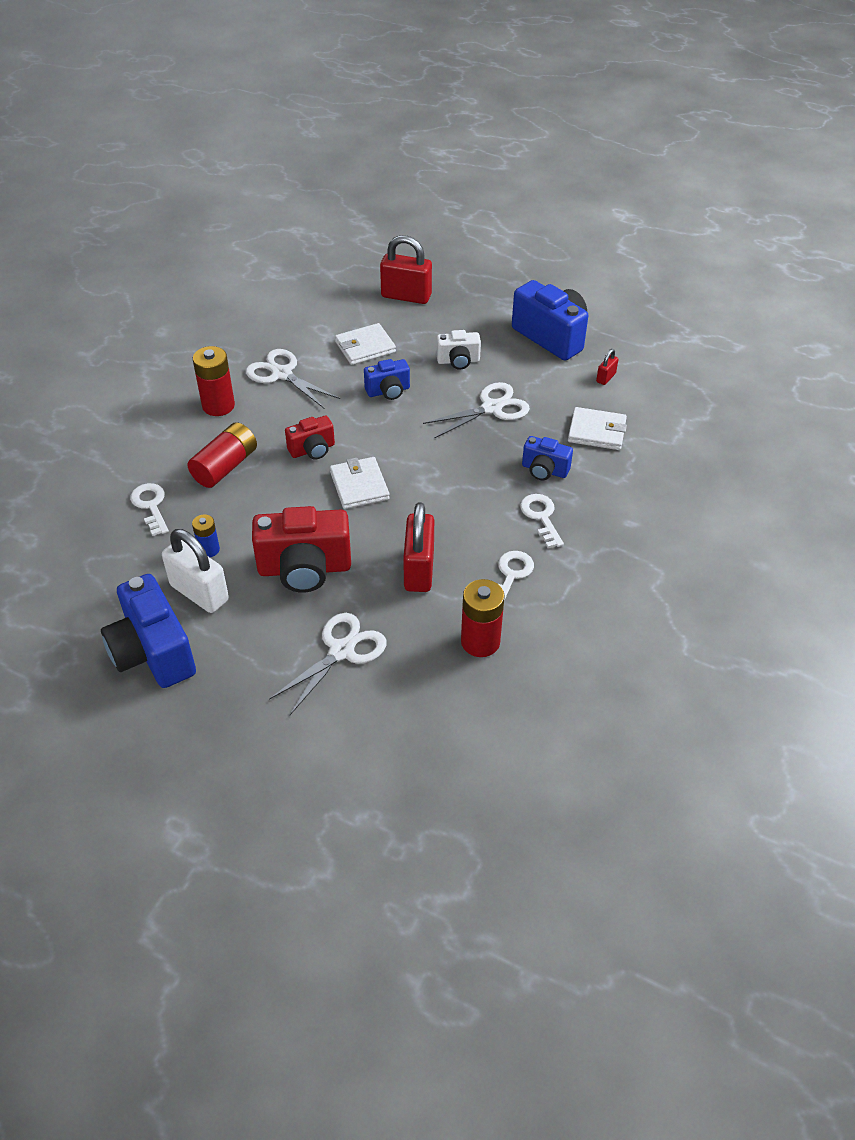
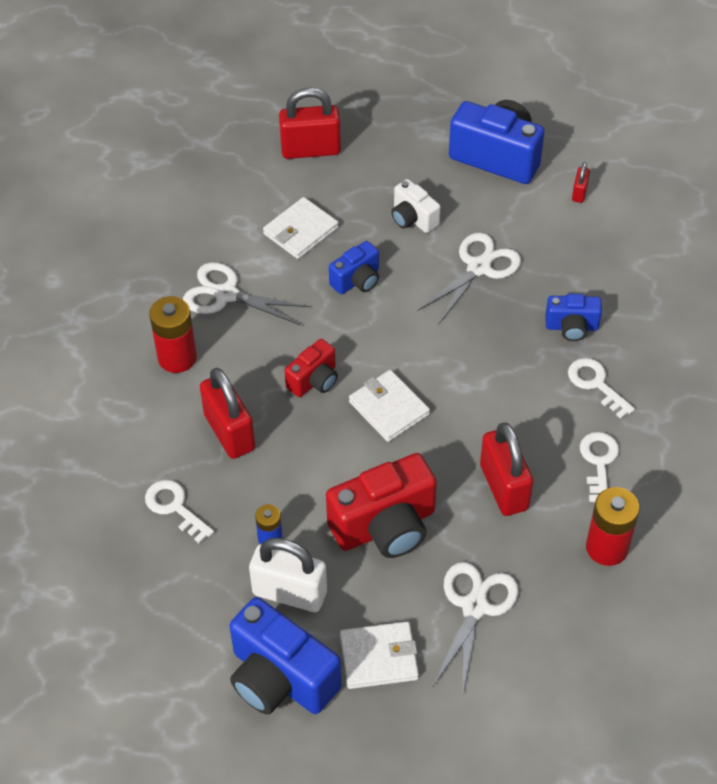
camera: 20 degrees left, 5 degrees up
(225, 466) = (229, 432): red battery -> red padlock
(458, 361) = (413, 218): white camera -> white camera turned 75 degrees clockwise
(596, 431) = (602, 263): white wallet -> white wallet (379, 657)

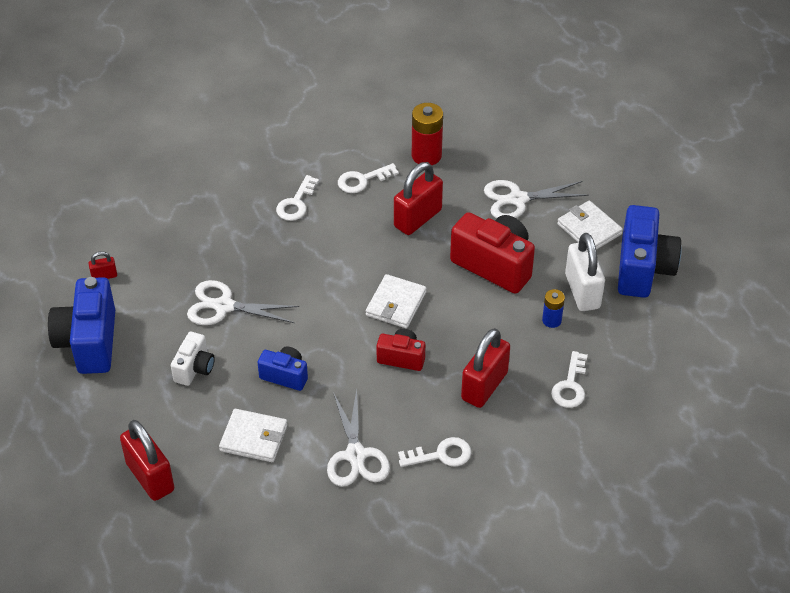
camera: 120 degrees left, 5 degrees down
(177, 357) = (441, 455): red battery -> white key
(571, 327) = (251, 233): blue camera -> none

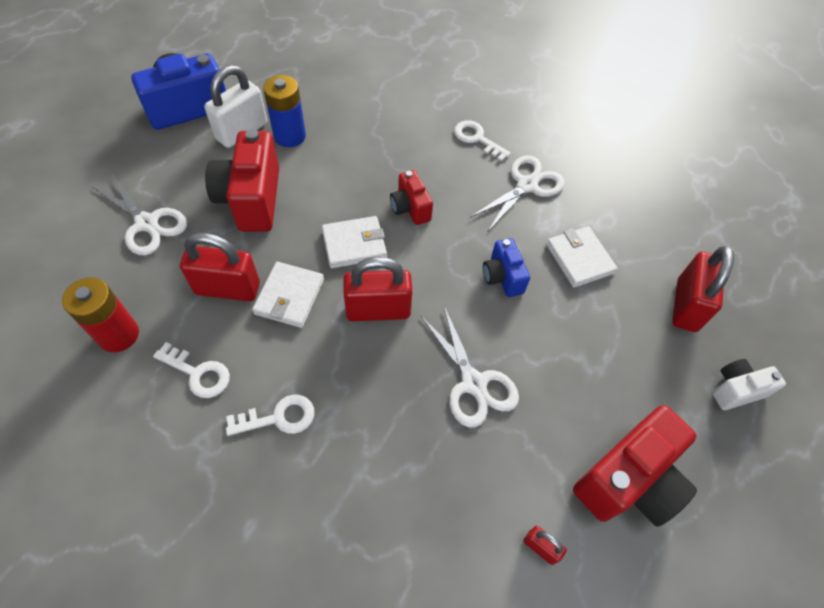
camera: 130 degrees left, 10 degrees up
(89, 342) = (628, 480): blue camera -> red camera
(194, 368) = (562, 354): white camera -> white camera (736, 390)
(484, 386) = (392, 145): red padlock -> red padlock (378, 310)
(551, 320) = (290, 136): blue battery -> blue battery, size x1.72
(570, 385) = (348, 100): white key -> none
(589, 229) = (158, 157): white wallet -> white wallet (289, 296)

